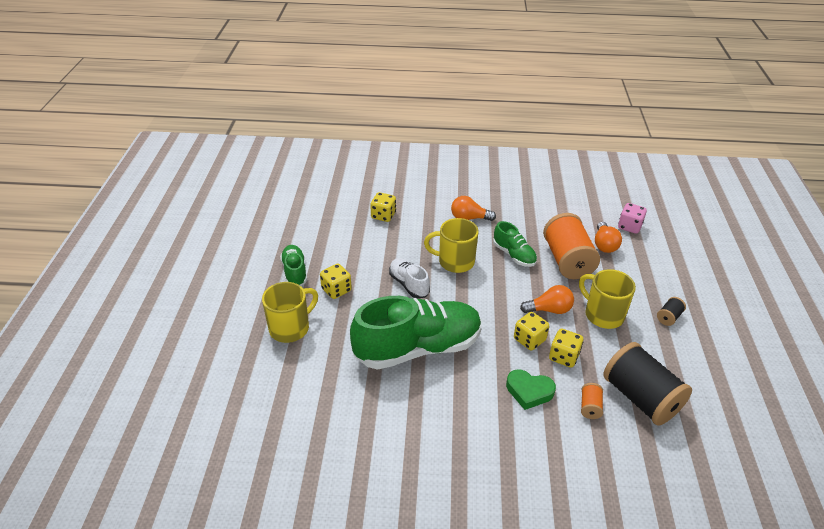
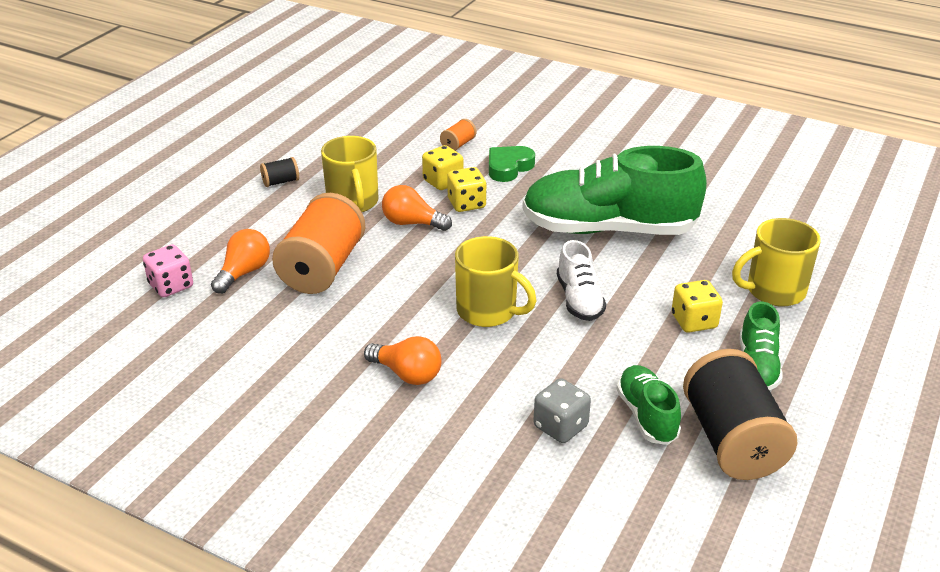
camera: 155 degrees left, 5 degrees down
(383, 215) = (560, 426): yellow dice -> grey dice
(514, 255) = (391, 296): green shoe -> green shoe (647, 416)
(529, 391) = (508, 167): green heart -> green heart turned 90 degrees counterclockwise
(640, 398) = (401, 138): black spool -> black spool (732, 440)

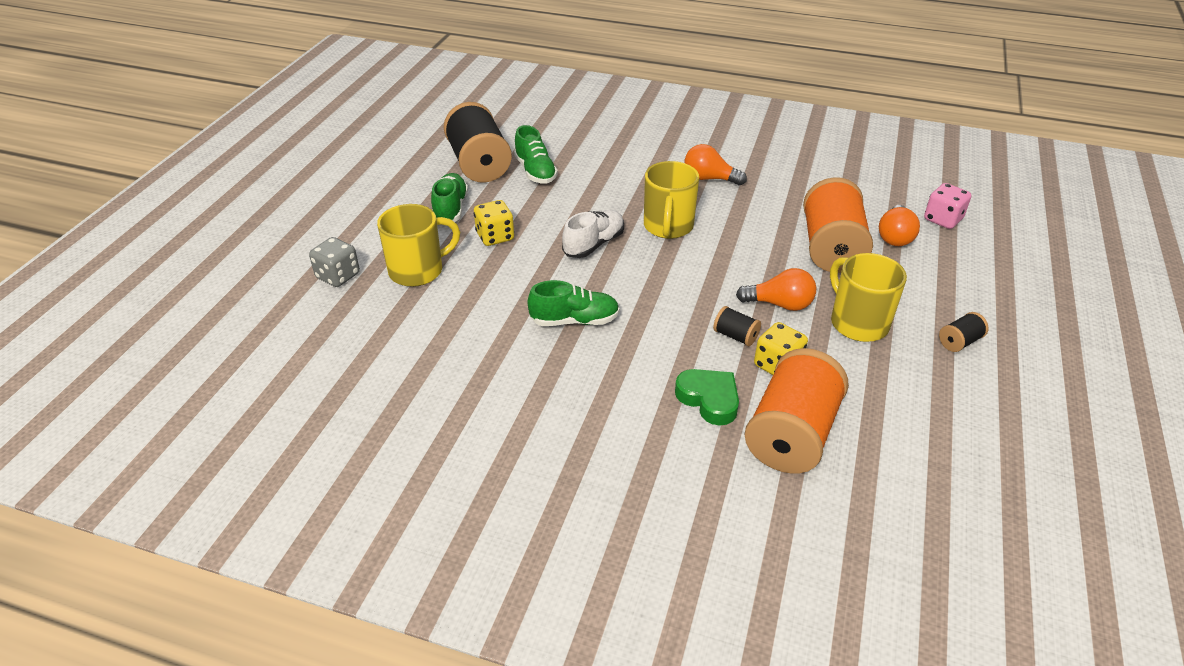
camera: 170 degrees right, 5 degrees up
(458, 144) = (791, 434): orange spool -> orange spool, size x2.36
(466, 204) = (735, 336): yellow dice -> black spool
(488, 311) = (668, 227): yellow mug -> yellow mug turned 105 degrees counterclockwise
(508, 167) = (709, 399): green heart -> green heart turned 75 degrees counterclockwise
(560, 426) = (593, 160): grey dice -> grey dice (338, 276)
(579, 299) = (594, 244): white shoe -> white shoe turned 60 degrees clockwise
(608, 229) = (574, 320): green shoe -> green shoe, size x0.48

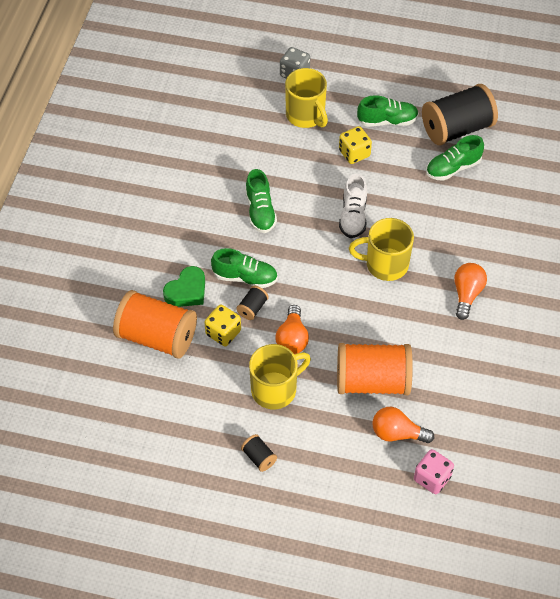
camera: 85 degrees right, 15 degrees up
(594, 244) = (353, 216): white shoe -> white shoe turned 60 degrees clockwise
(685, 340) = (245, 277): none -> green shoe

